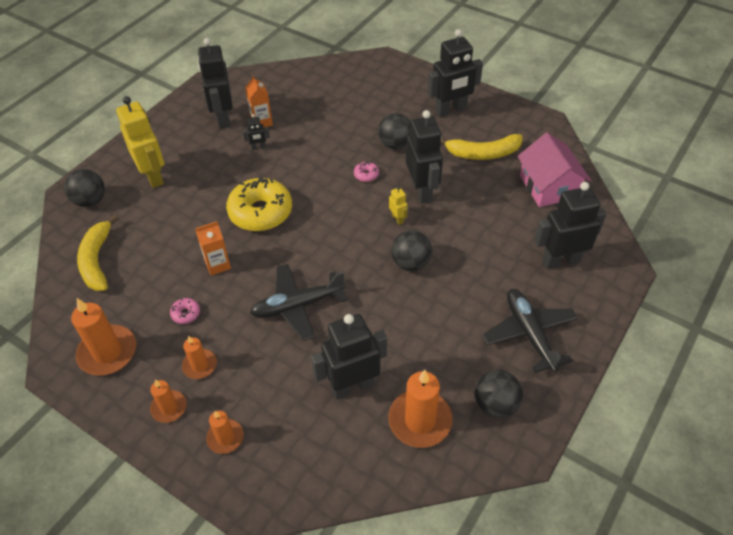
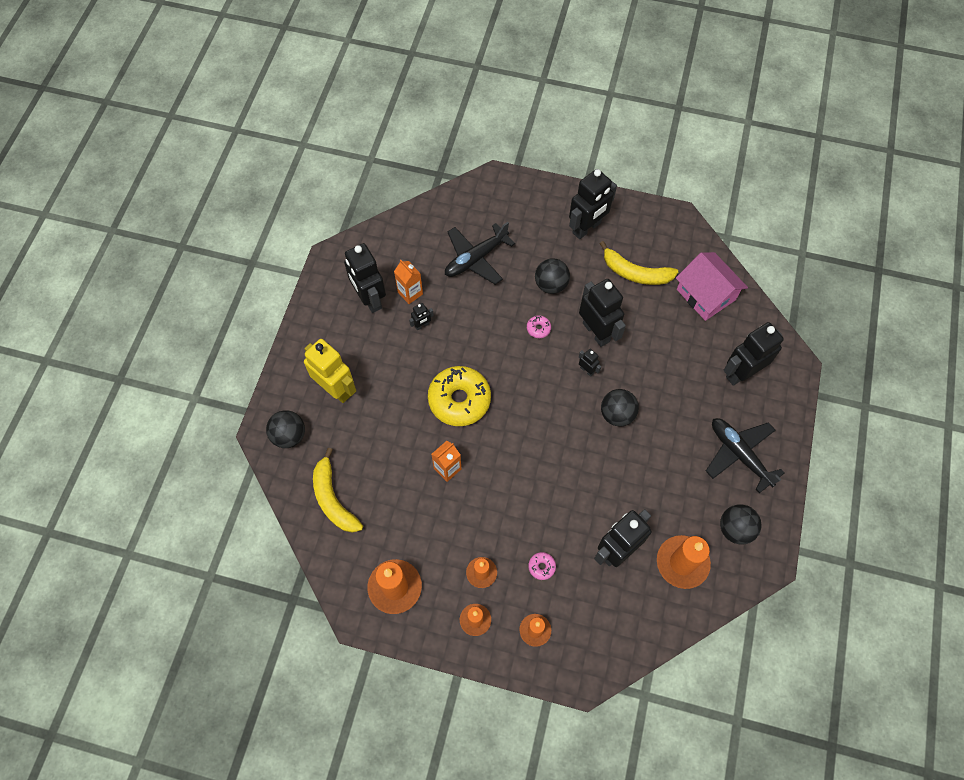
camera: 20 degrees left, 15 degrees up
(186, 314) = (444, 527): pink donut -> pink donut (541, 567)
(297, 306) = (538, 489): black plane -> black plane (475, 259)
(397, 219) = (587, 370): yellow robot -> black robot
(483, 153) = (635, 273): yellow banana -> yellow banana turned 45 degrees clockwise

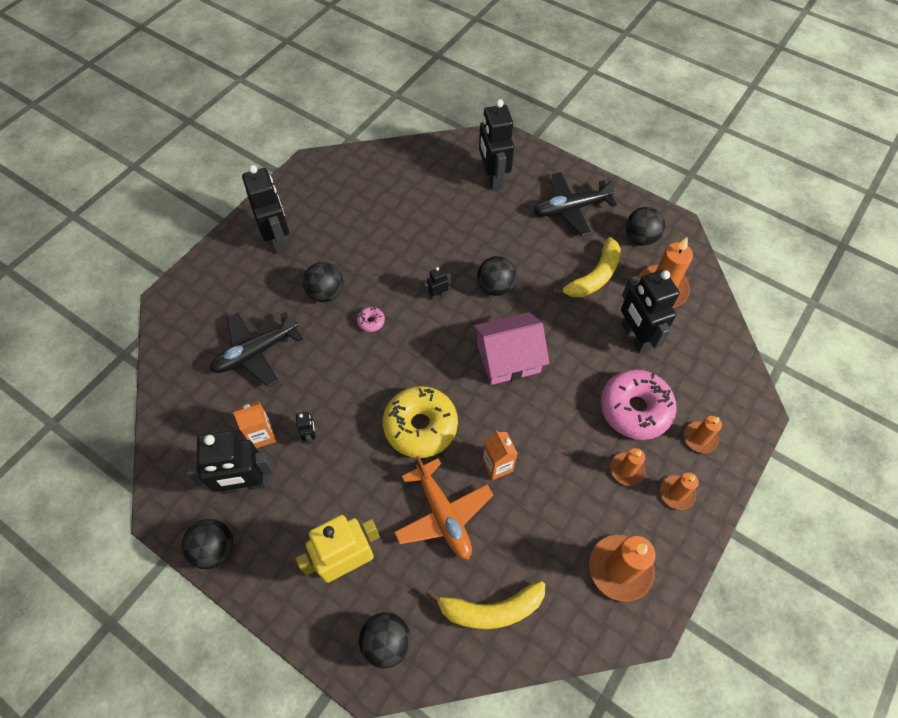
camera: 70 degrees left, 5 degrees down
(317, 300) = (215, 549): none -> black ball
(393, 441) = (443, 515): none -> orange plane
(475, 259) = (256, 353): black plane -> black plane turned 75 degrees clockwise
(541, 567) = (635, 409): pink donut -> pink donut, size x2.46
(596, 332) = (399, 273): black robot -> none
(635, 273) = (351, 218): yellow banana -> yellow banana (594, 277)
(706, 294) = (402, 174): pink house -> pink house (508, 358)

